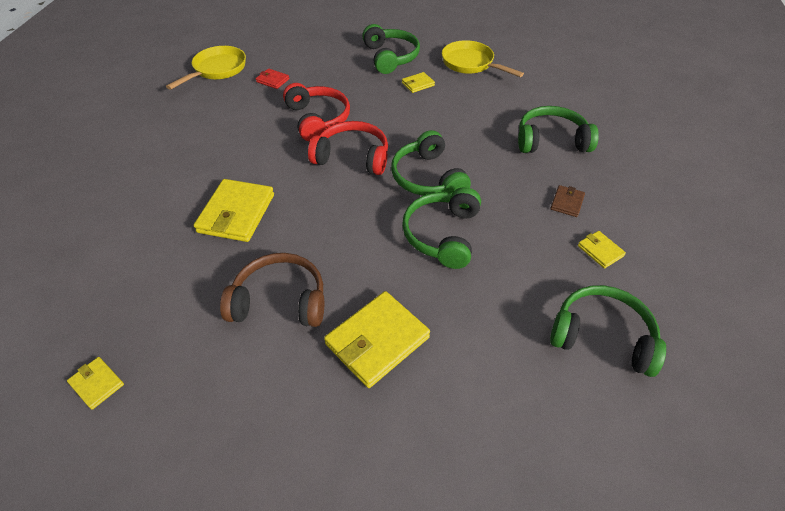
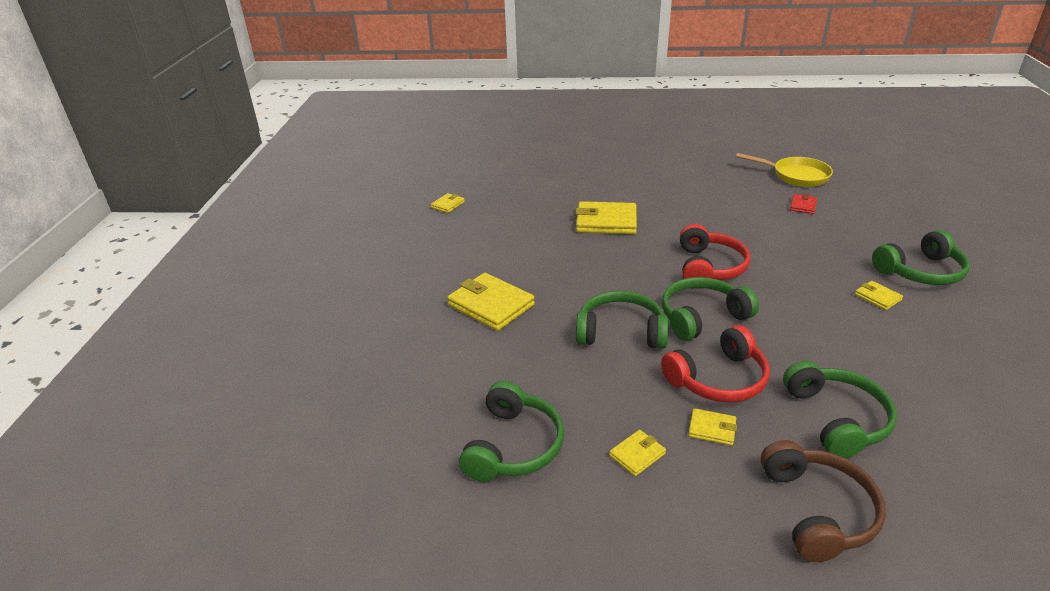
camera: 85 degrees right, 15 degrees down
(280, 300) = (522, 256): brown headphones -> brown headphones (817, 511)
(318, 119) = (756, 240): red headphones -> red headphones (718, 379)
(470, 64) = (971, 339): yellow pan -> none
(567, 202) = (712, 429): brown wallet -> yellow wallet

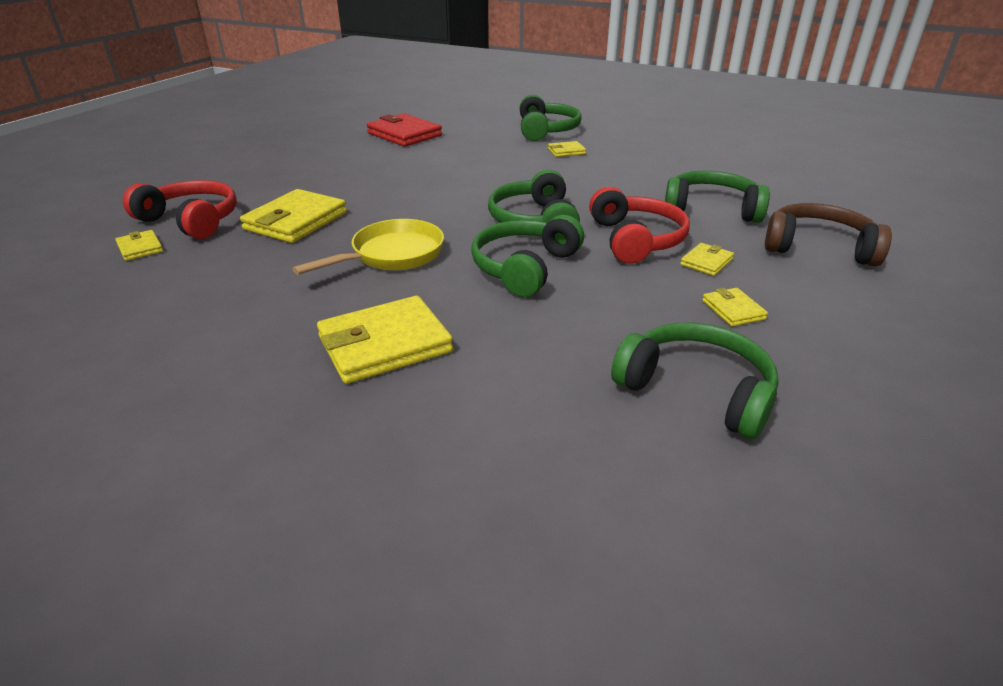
camera: 70 degrees left, 0 degrees up
(448, 205) = (46, 327): yellow wallet -> yellow wallet (140, 248)
(709, 267) = (455, 195): red headphones -> red headphones (191, 220)
(796, 176) = (352, 123): yellow pan -> yellow pan (392, 255)
(803, 206) = (404, 134): red wallet -> red wallet, size x2.02

